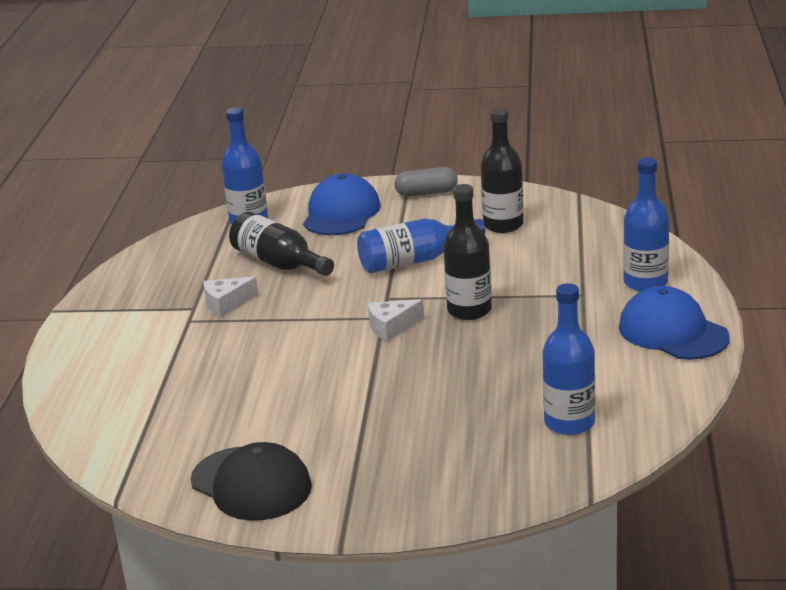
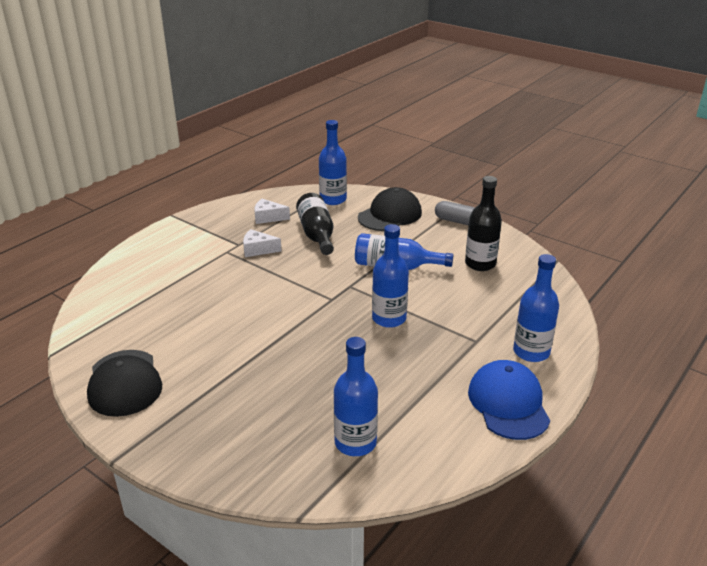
camera: 30 degrees right, 5 degrees up
(341, 213) = (390, 215): blue cap -> black cap
(392, 328) = (328, 309): white cheese -> white cheese (268, 217)
(469, 310) = (389, 318): black bottle -> blue bottle

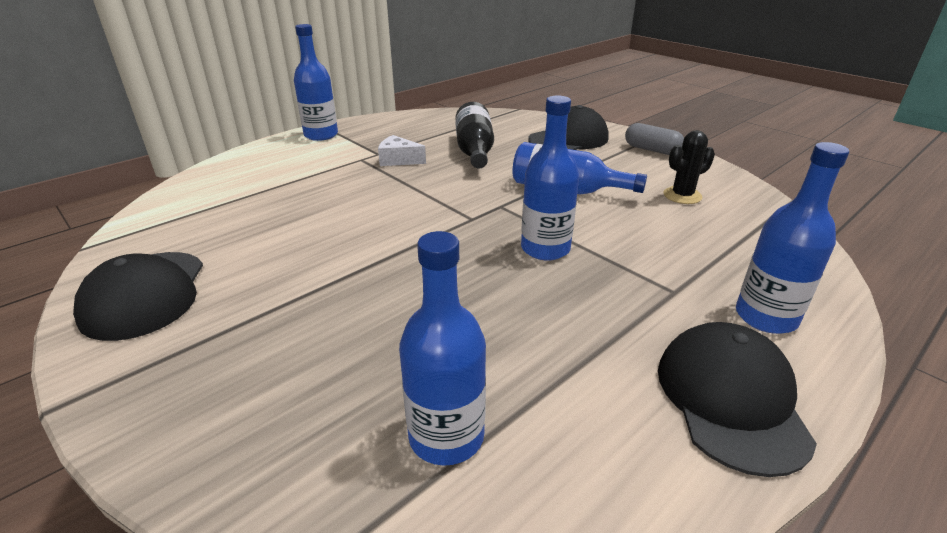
camera: 10 degrees right, 0 degrees up
(268, 217) = (423, 132): white cheese -> none
(333, 199) = (504, 121): blue bottle -> blue bottle (321, 135)
(480, 264) = (682, 196): black bottle -> black cactus
(508, 403) = (731, 399): blue cap -> black cap

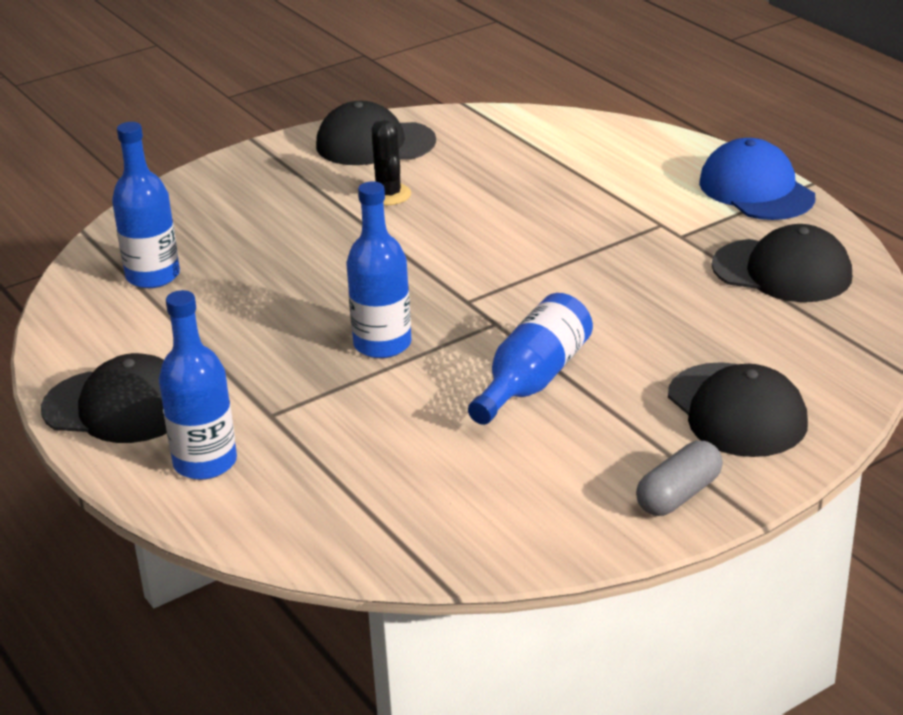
camera: 100 degrees right, 0 degrees up
(321, 135) = (756, 190): blue bottle -> blue cap
(398, 160) = (654, 251): white cheese -> none
(423, 129) = (782, 271): none -> black cap
(474, 151) = (685, 314): black bottle -> none
(682, 196) = (492, 481): black cactus -> black cactus (388, 195)

